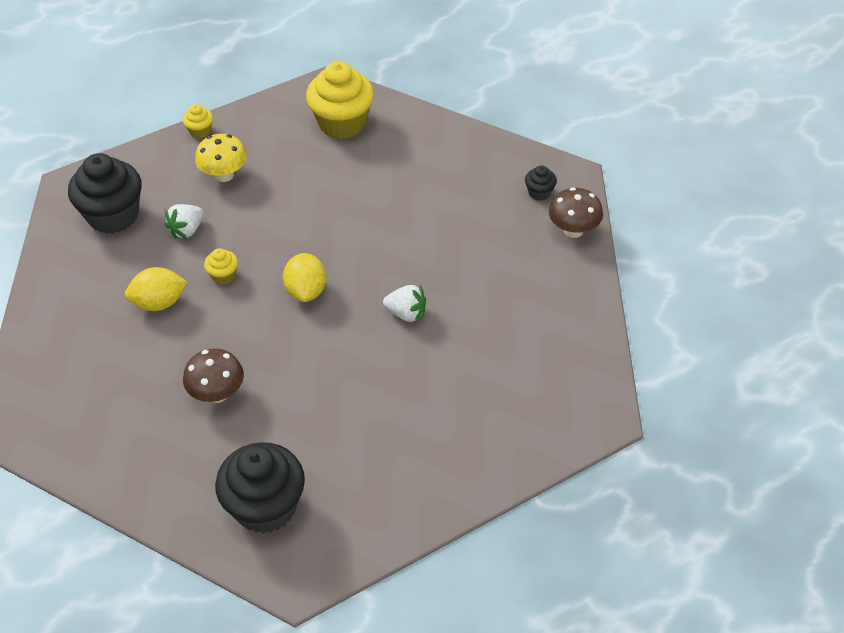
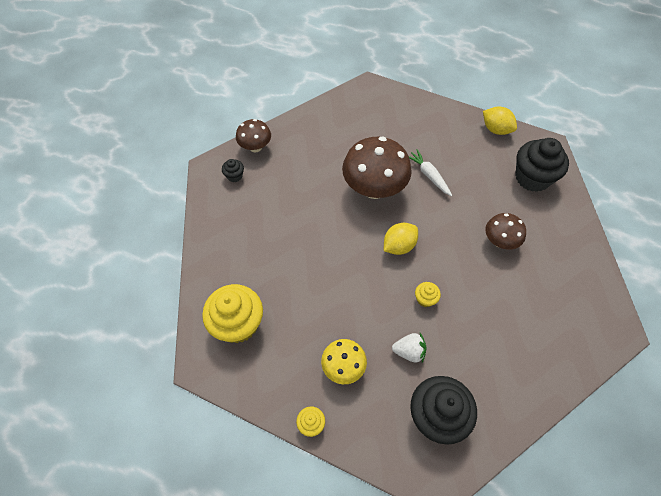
camera: 125 degrees left, 10 degrees up
(159, 303) = (474, 320): yellow lemon -> yellow lemon (496, 129)
(376, 384) = (429, 175): none -> white carrot
(406, 313) = (374, 189): white strawberry -> brown mushroom

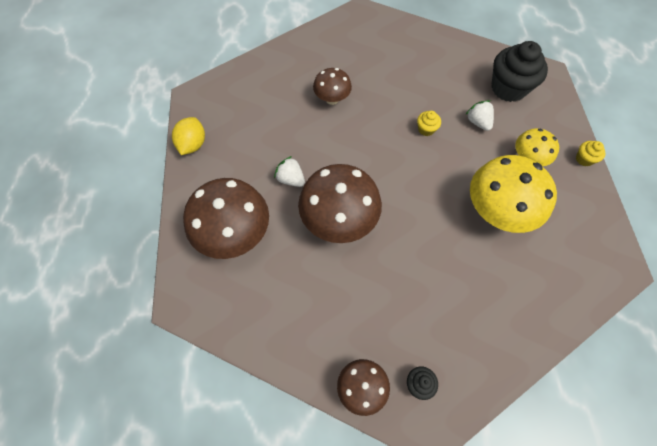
camera: 120 degrees left, 5 degrees up
(238, 324) = (565, 260): yellow cupcake -> none
(311, 301) = (496, 212): none -> yellow mushroom
(399, 246) = (390, 169): yellow lemon -> none
(401, 126) = (235, 234): none -> brown mushroom
(429, 175) = (290, 179): white carrot -> white strawberry
(532, 178) = (243, 97): black cupcake -> none

